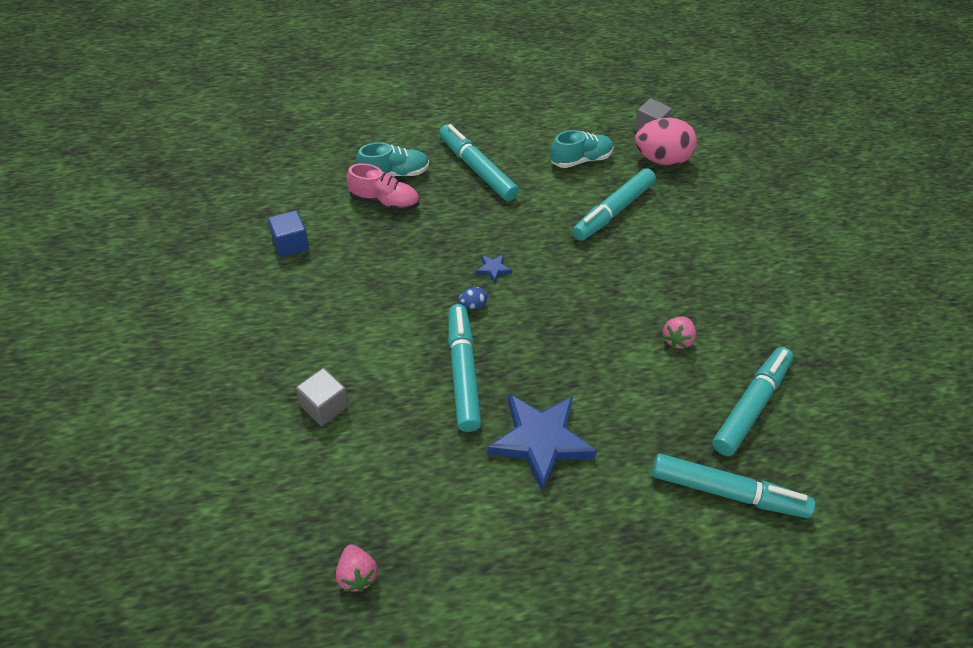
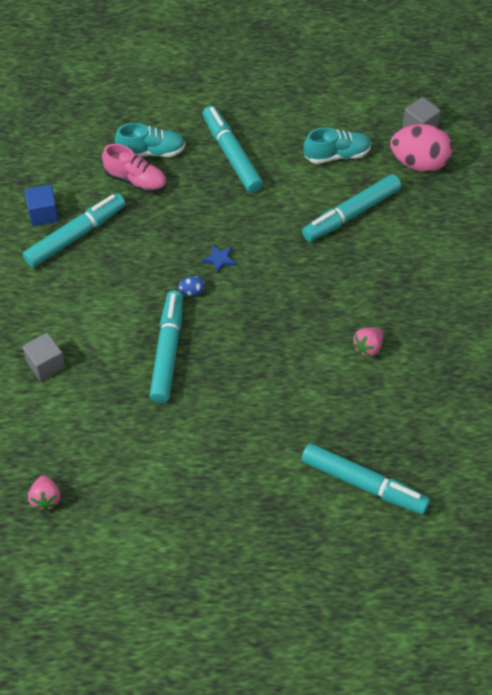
camera: 15 degrees right, 5 degrees up
(540, 441) = (218, 419): blue star -> none
(750, 405) = (413, 415): turquoise marker -> turquoise marker (76, 236)

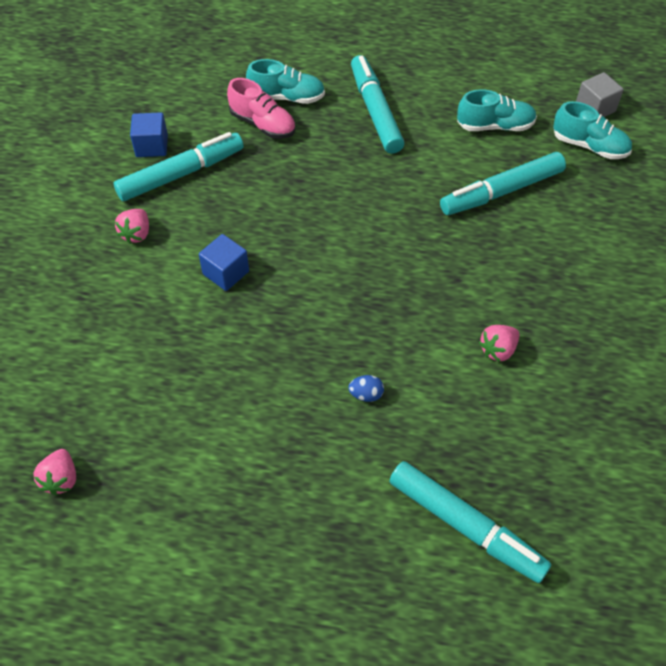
camera: 10 degrees right, 0 degrees up
(45, 364) = (107, 313): grey cube -> none
(51, 294) = (136, 234): none -> pink strawberry
(135, 317) = (226, 273): none -> blue cube
(167, 351) = (254, 318): turquoise marker -> none
(192, 292) = (298, 254): blue egg -> blue egg (366, 395)
(219, 259) = (338, 222): blue star -> none
(419, 163) = (589, 146): pink egg -> turquoise shoe

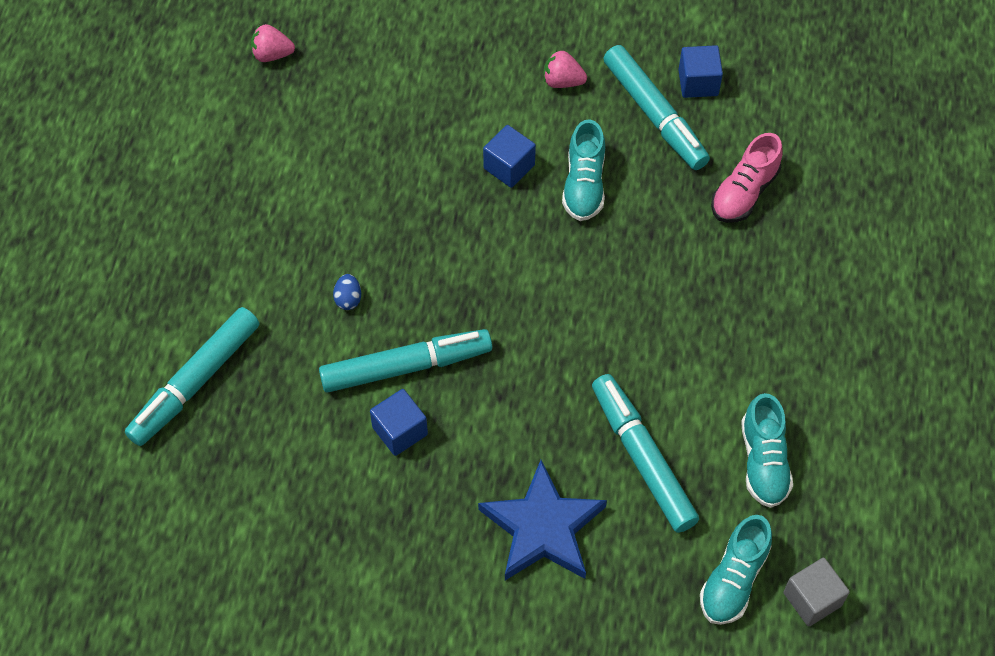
camera: 90 degrees right, 5 degrees up
(287, 97) = (796, 217): turquoise shoe -> turquoise shoe (584, 185)
(375, 111) = (780, 318): turquoise marker -> turquoise marker (406, 366)
(498, 350) = (400, 431): pink strawberry -> blue cube
(570, 252) = (543, 527): none -> blue star

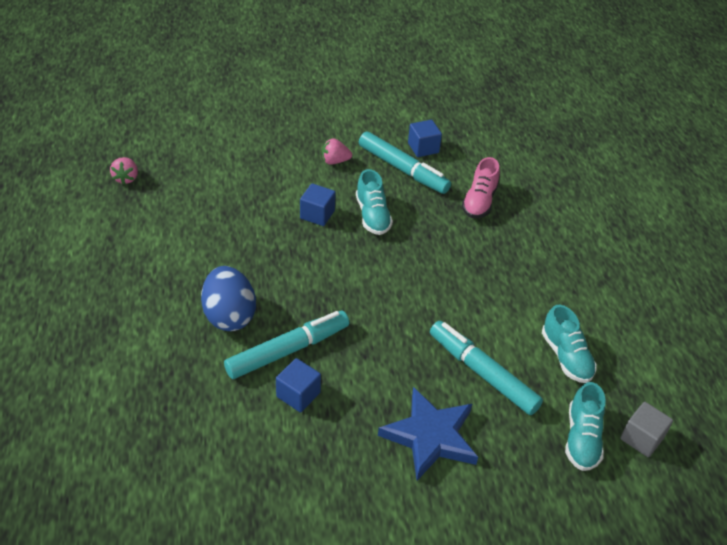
camera: 20 degrees left, 15 degrees down
(195, 382) = (125, 396): turquoise marker -> none
(272, 54) = (126, 178): pink strawberry -> pink strawberry turned 75 degrees counterclockwise
(348, 299) = (229, 315): blue egg -> blue egg, size x2.46

